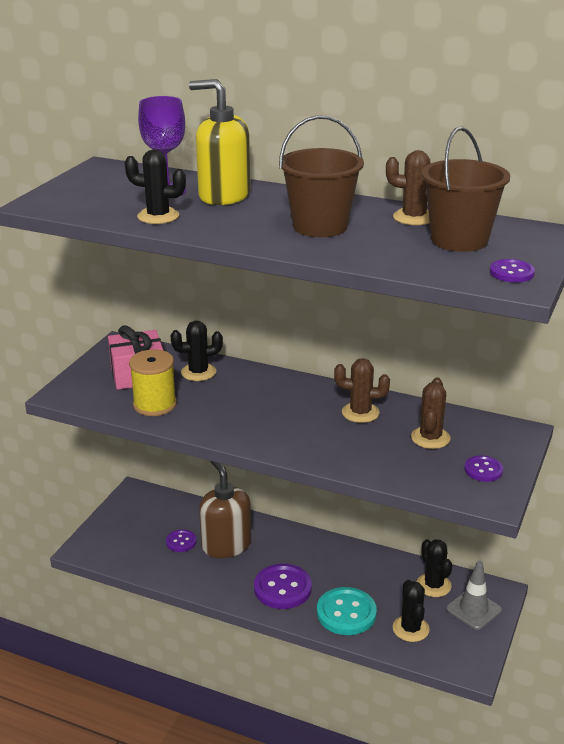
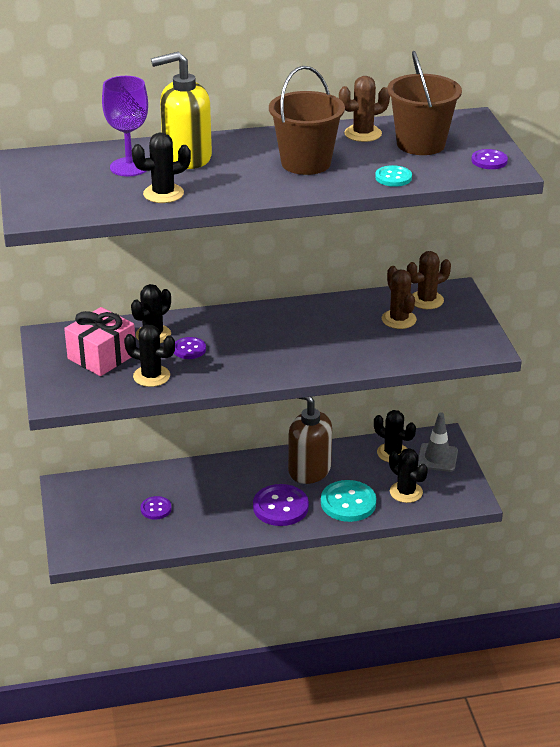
camera: 35 degrees left, 5 degrees up
(155, 404) = (151, 376): yellow spool -> black cactus
(226, 545) = (198, 494): brown soap dispenser -> brown soap dispenser (309, 470)
(360, 413) = (326, 319): brown cactus -> brown cactus (426, 300)
(385, 260) = (393, 177): none -> turquoise button
(483, 470) = (460, 329): purple button -> purple button (189, 349)

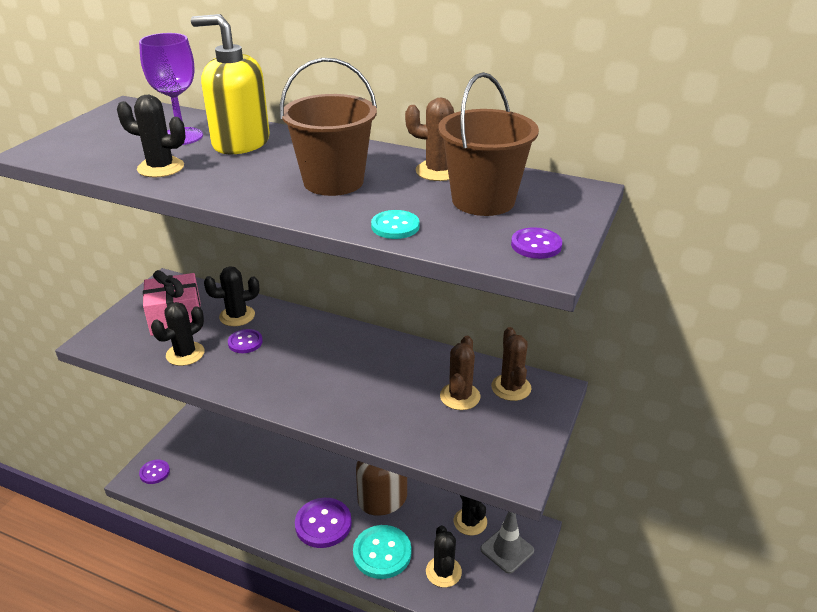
camera: 35 degrees right, 0 degrees up
(151, 376) = (185, 354): black cactus -> black cactus turned 75 degrees clockwise
(156, 509) = (232, 471): purple button -> purple button (154, 472)
(426, 300) = (511, 387): brown cactus -> brown cactus turned 75 degrees clockwise

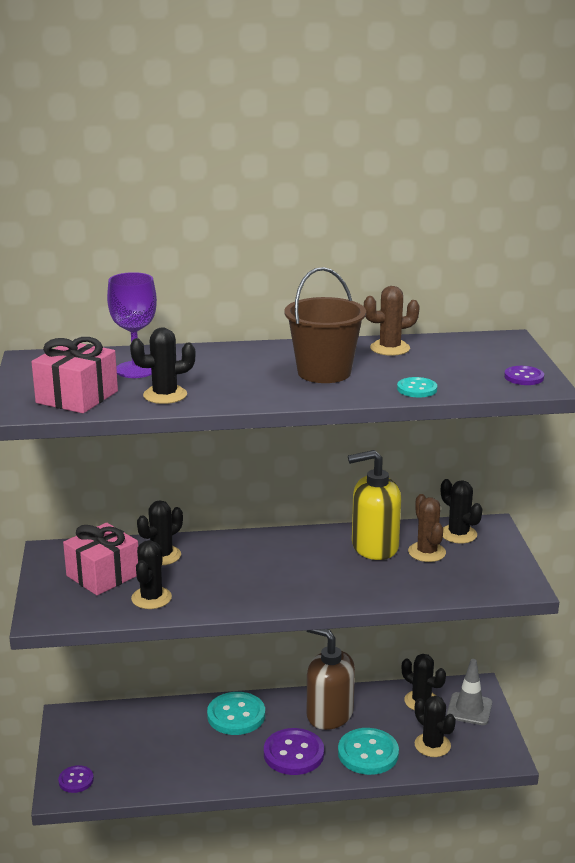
camera: 30 degrees left, 10 degrees down
(94, 151) = (77, 397): none -> pink gift
(240, 143) = (198, 363): yellow soap dispenser -> yellow soap dispenser (374, 547)
(245, 342) = (197, 572): purple button -> none
(310, 467) = (236, 715): none -> turquoise button
(483, 200) = (450, 359): brown bucket -> none
(511, 387) = (458, 534): brown cactus -> black cactus

